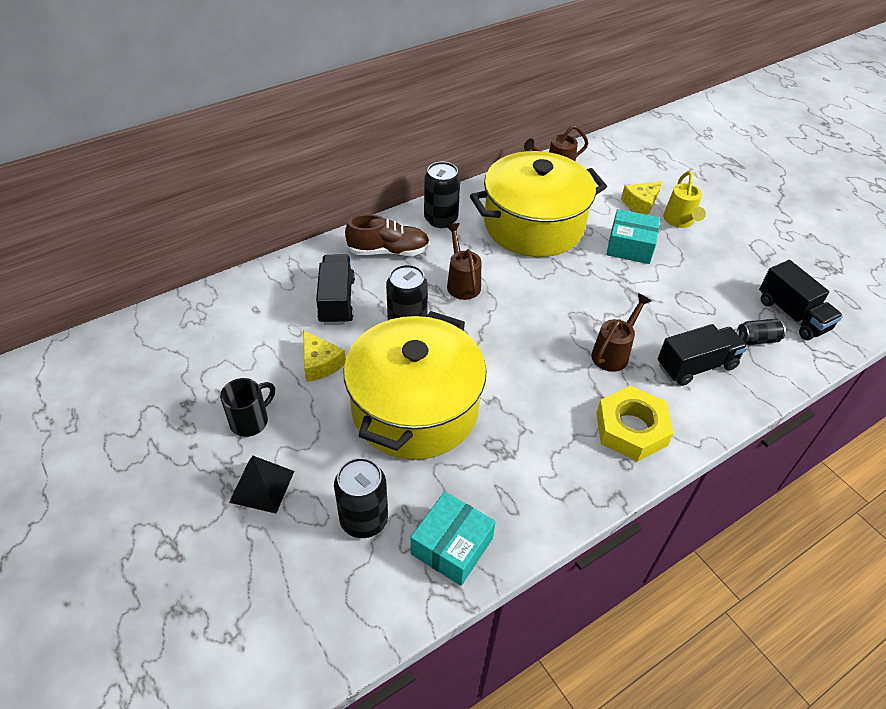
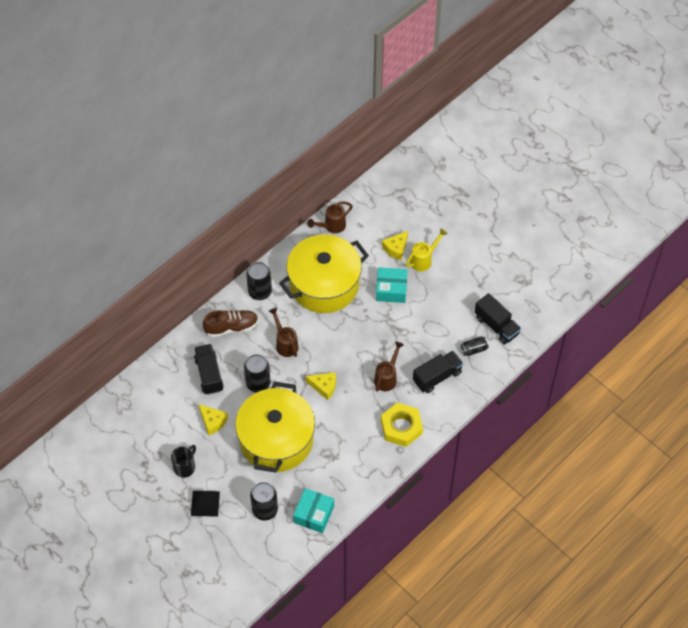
camera: 10 degrees left, 10 degrees up
(510, 347) = (324, 387): none -> yellow cheese
(679, 221) = (423, 260): yellow watering can -> yellow watering can turned 120 degrees counterclockwise

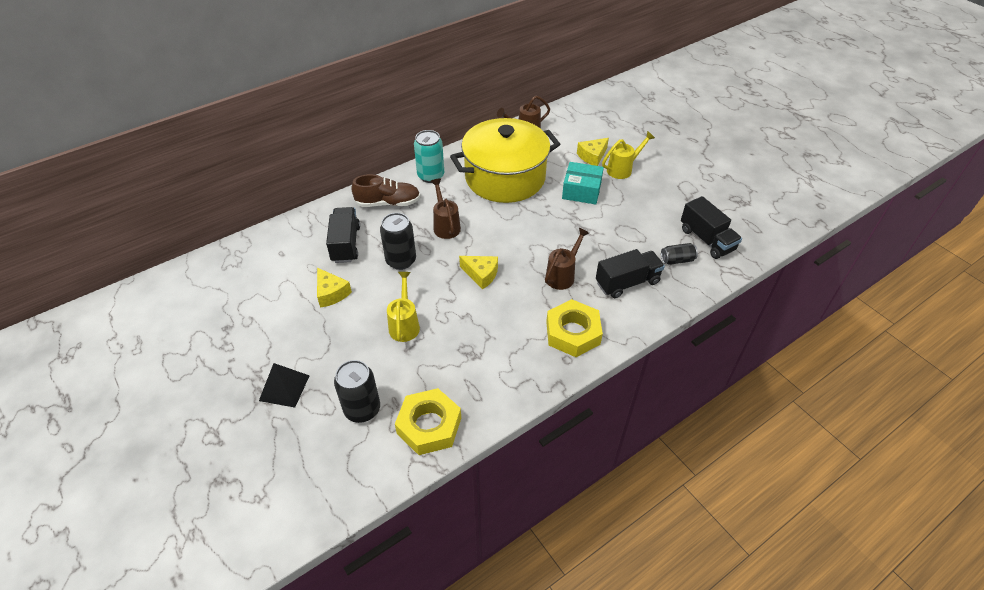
camera: 10 degrees right, 10 degrees down
(185, 467) = (276, 339): black mug -> none
(260, 292) = (431, 176): black can -> turquoise can
(276, 440) = (404, 324): yellow pot -> yellow watering can
(314, 514) = (429, 426): turquoise box -> yellow nut

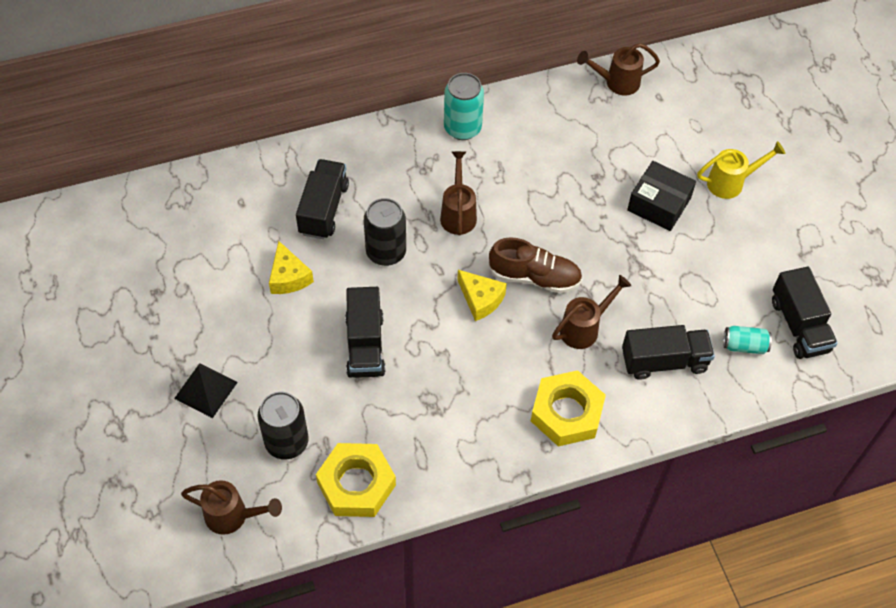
camera: 15 degrees right, 10 degrees up
(331, 479) = (232, 516): none -> brown watering can
(388, 203) = (394, 159): brown shoe -> brown shoe (534, 277)
(404, 324) = (365, 345): yellow watering can -> black truck
(505, 177) = (562, 156): yellow pot -> none
(581, 191) = (659, 204): turquoise box -> black box
(592, 156) = (696, 150): yellow cheese -> none
(677, 260) = (744, 345): black can -> turquoise can

